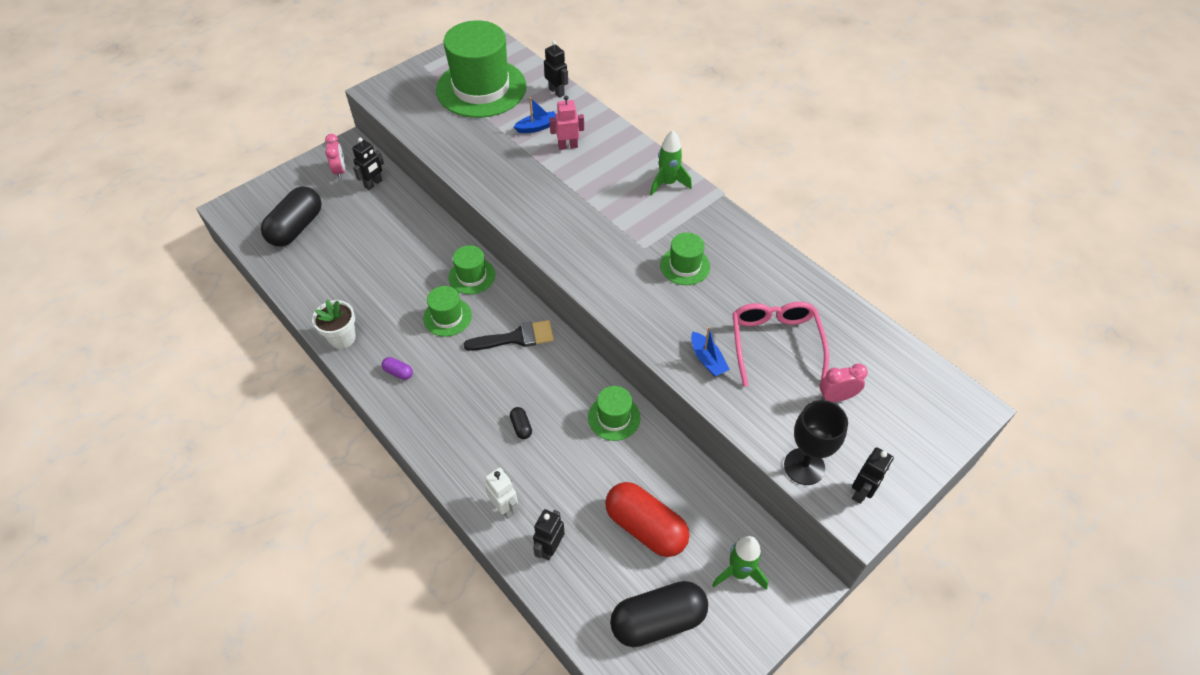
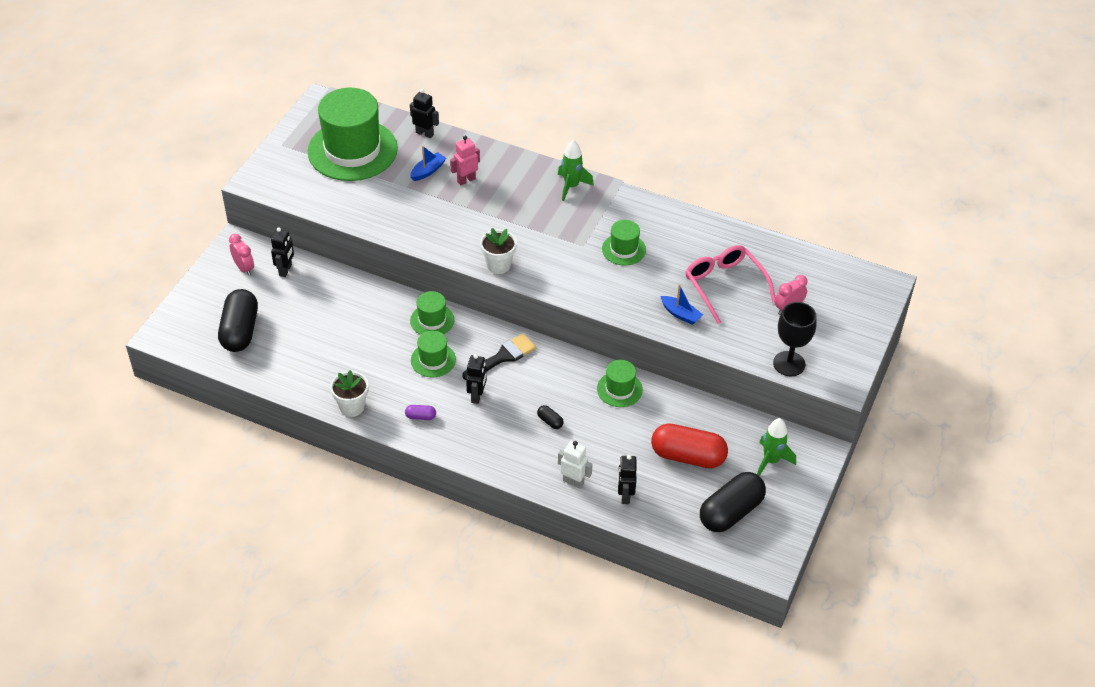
camera: 25 degrees left, 5 degrees down
(546, 240) = (498, 265): none -> white flower pot
(861, 492) = (836, 366): black robot -> black robot (477, 396)

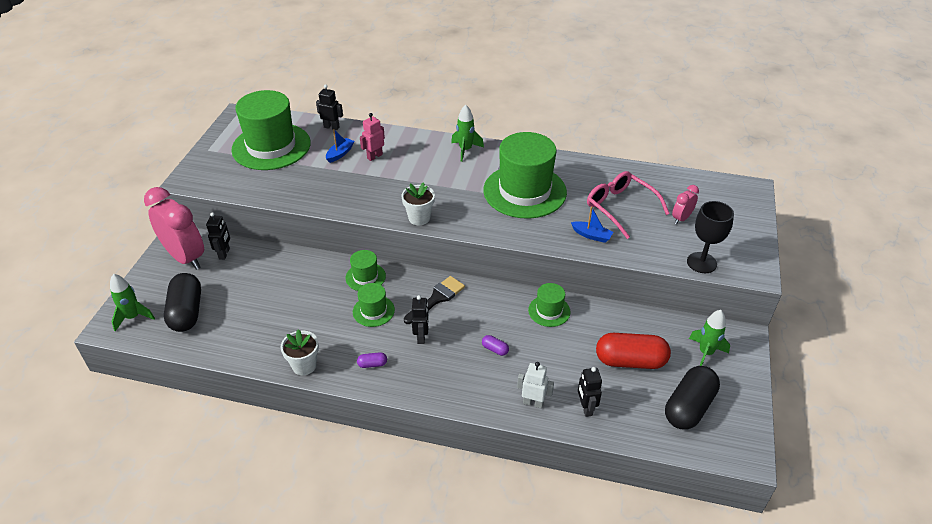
camera: 10 degrees left, 5 degrees down
(185, 328) = (133, 317): none -> green rocket
(244, 268) = (185, 257): pink clock -> pink clock, size x2.16
(550, 421) = (495, 349): black capsule -> purple capsule
(624, 249) = (524, 191): green hat -> green hat, size x2.15

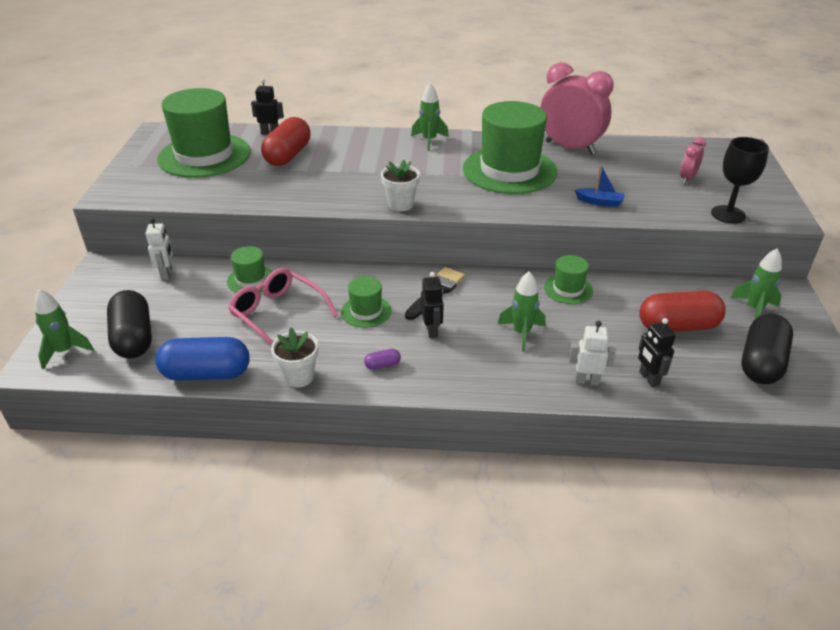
camera: 10 degrees left, 5 degrees down
(185, 257) = (119, 283): pink clock -> pink clock (570, 148)
(224, 254) = (167, 274): black robot -> white robot
(234, 353) = (206, 374): none -> blue capsule
(340, 154) = (288, 155): blue boat -> red capsule
(365, 277) = (345, 279): green hat -> green hat (251, 280)
(374, 156) = (329, 154): pink robot -> none
(495, 349) = (522, 333): purple capsule -> green rocket
(621, 208) = (619, 175): pink glasses -> pink glasses (278, 314)

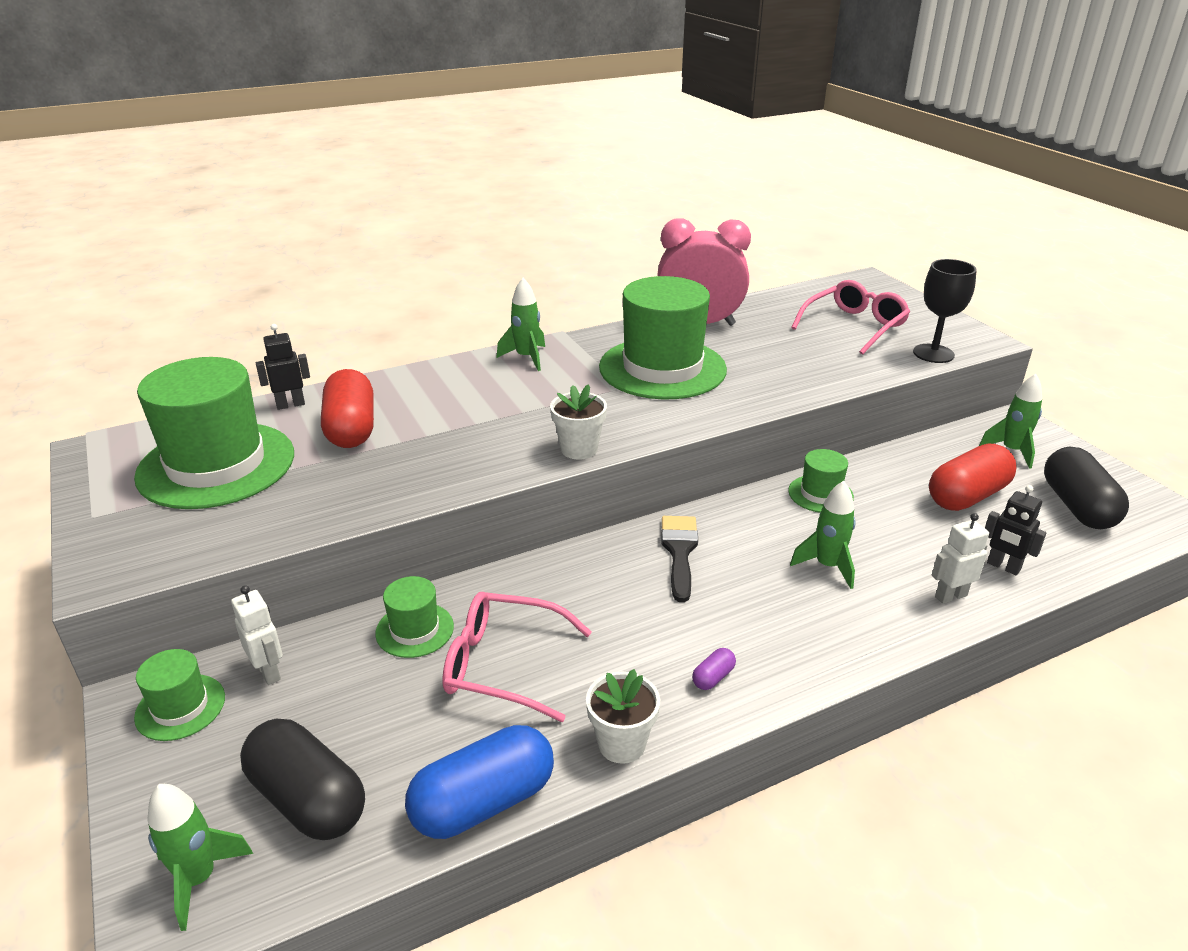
camera: 30 degrees left, 5 degrees down
(366, 311) = (619, 612): green hat -> green hat (180, 707)
(432, 330) = (725, 605): black robot -> none
(599, 202) = (799, 377): blue boat -> none
(687, 179) = (854, 326): pink clock -> pink glasses

